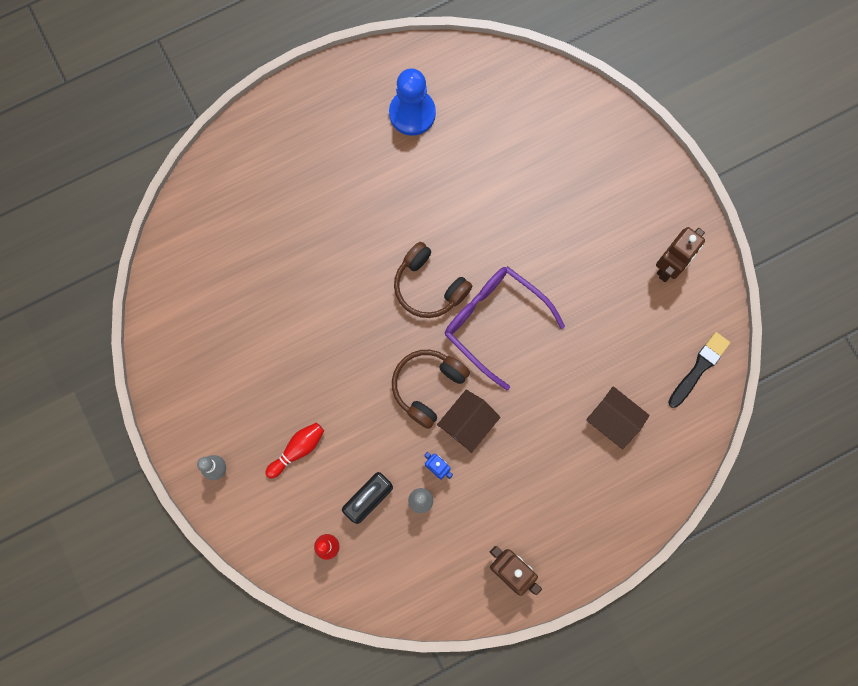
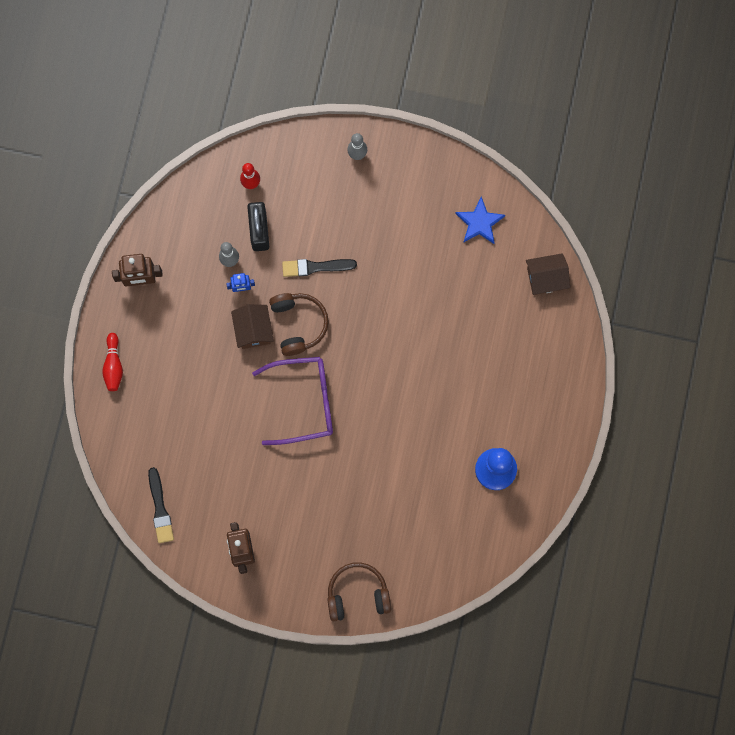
camera: 130 degrees right, 0 degrees up
(195, 303) = (479, 222): none -> blue star
(297, 450) = (327, 212): red bowling pin -> red bowling pin (113, 366)
(360, 416) = (315, 267): none -> black brush
(429, 286) = (364, 380): brown headphones -> brown headphones (357, 594)
(613, 420) = (175, 423): brown house -> brown house (546, 278)

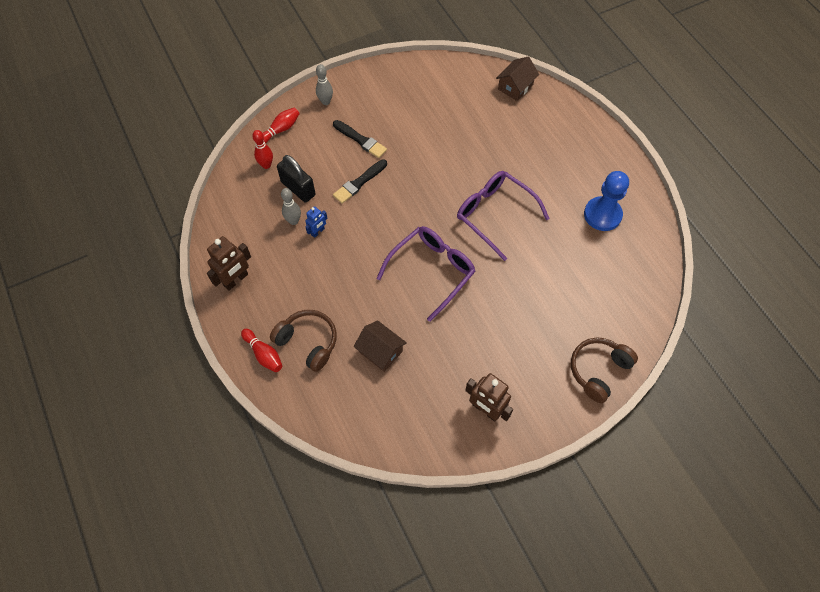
camera: 40 degrees left, 15 degrees down
(160, 508) = (393, 430): black brush -> black brush (361, 140)
(253, 330) = (351, 252): brown house -> brown house (380, 351)
(292, 154) = (280, 130): none -> red bowling pin
(298, 324) = (380, 225): brown headphones -> brown headphones (308, 342)
(403, 393) = (495, 215): none -> purple glasses
(479, 222) = (443, 86): blue star -> none

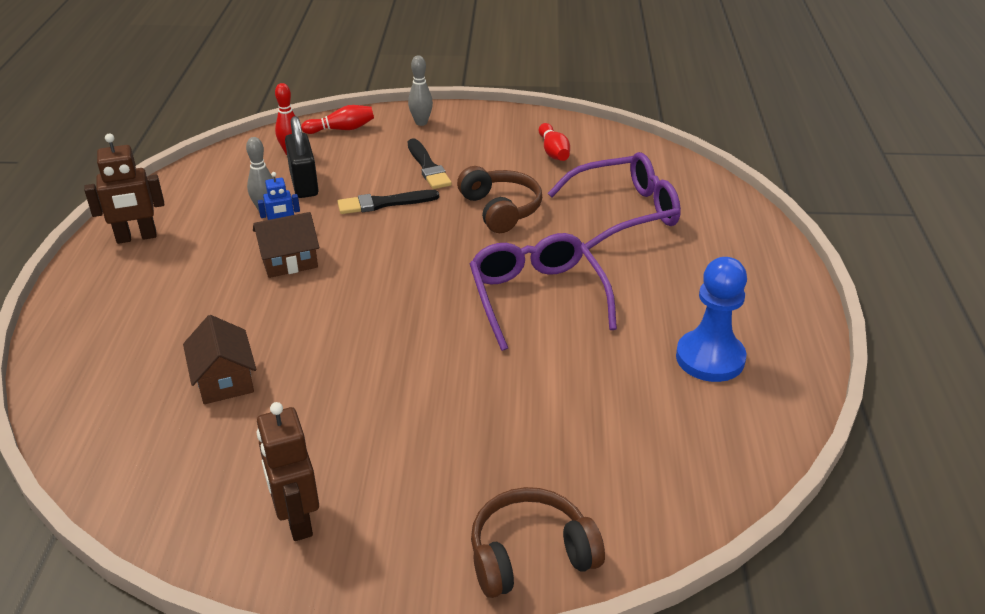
camera: 30 degrees right, 25 degrees down
(264, 354) = (81, 319): red bowling pin -> red bowling pin (553, 152)
(308, 342) = (146, 330): brown headphones -> brown headphones (500, 209)
(432, 271) = (386, 323): purple glasses -> purple glasses (625, 212)
(515, 87) = (689, 182): brown house -> brown house (289, 261)

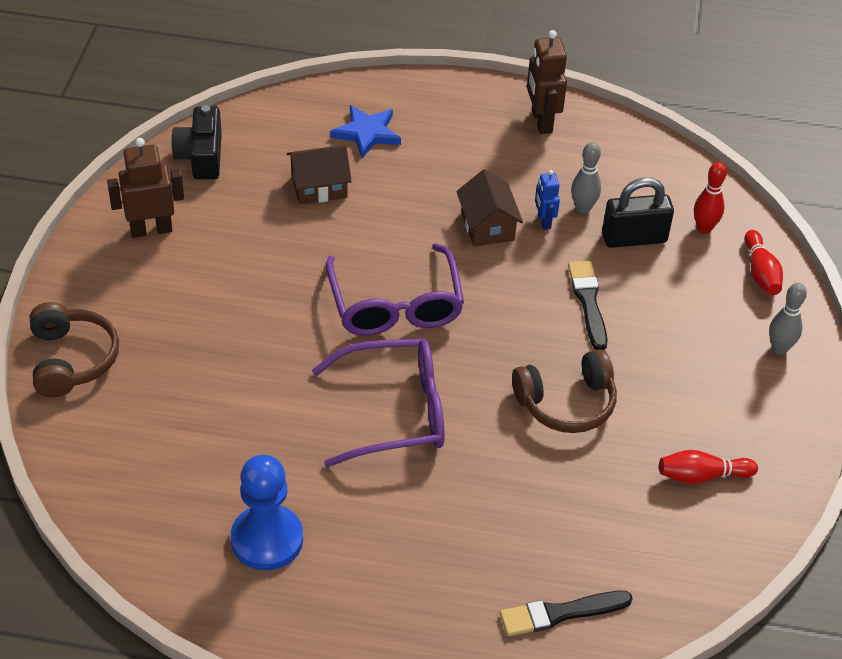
camera: 95 degrees right, 10 degrees up
(135, 352) = (367, 133): none -> blue star
(157, 493) = (201, 156): none -> black camera
(428, 167) = (667, 346): black brush -> black brush (560, 613)
(625, 212) = (551, 524): purple glasses -> purple glasses (395, 305)

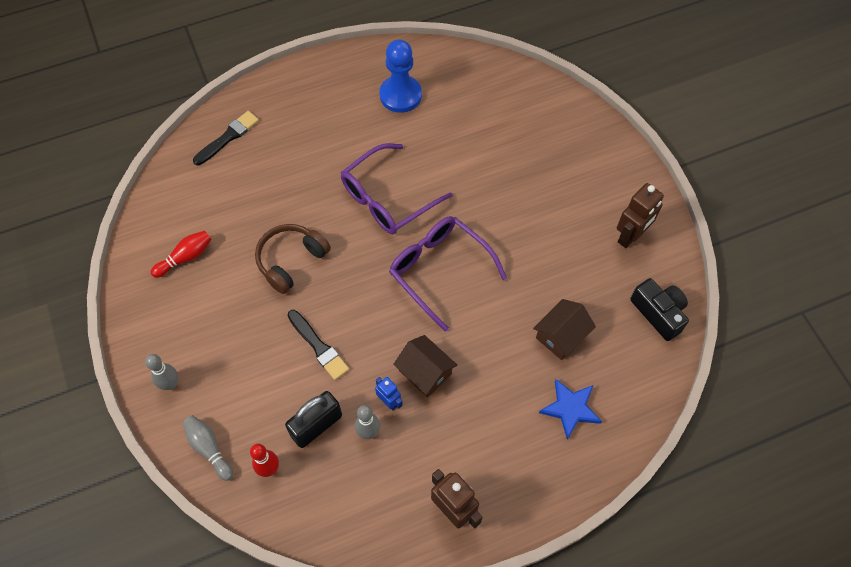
camera: 150 degrees right, 15 degrees up
(72, 359) = (586, 130): brown headphones -> none
(760, 272) = (209, 448): red bowling pin -> grey bowling pin

